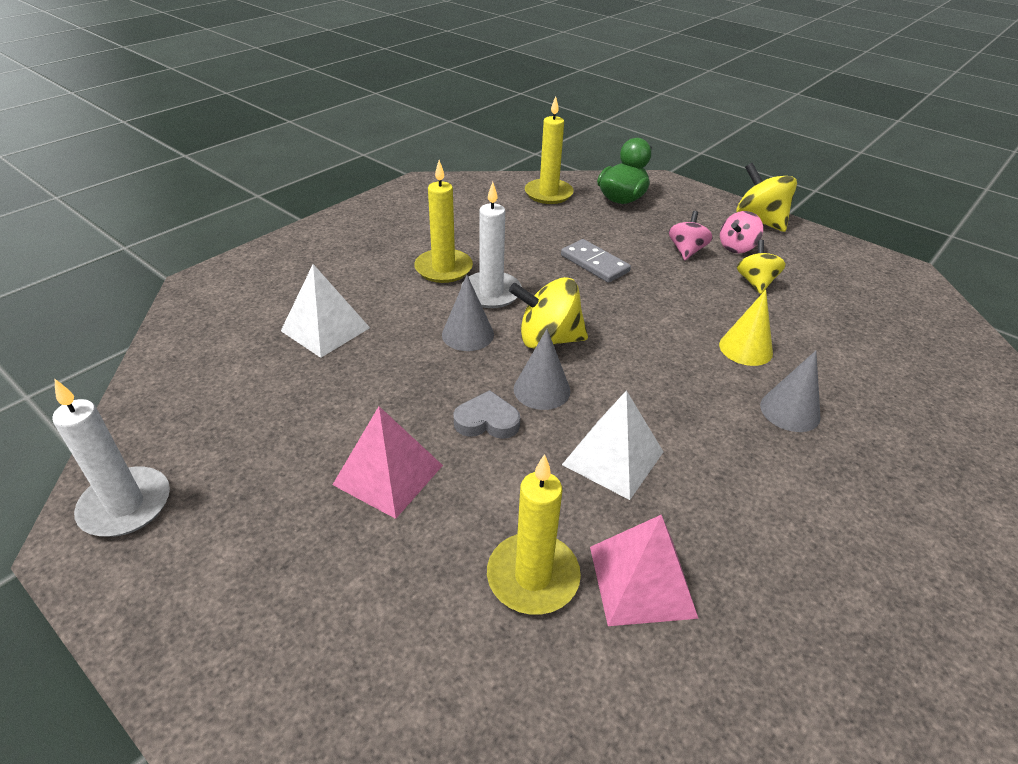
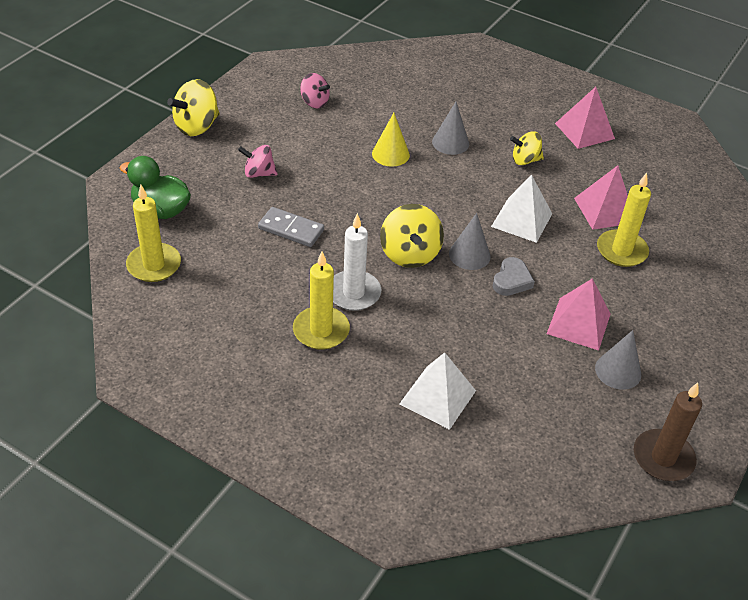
camera: 100 degrees left, 5 degrees up
(126, 505) = (663, 458): white candle -> brown candle
(468, 334) = (417, 301): grey cone -> grey cone (618, 371)
(487, 421) = (511, 280): grey heart -> grey heart turned 150 degrees counterclockwise
(594, 263) = (291, 229): grey domino -> grey domino turned 75 degrees clockwise
(737, 247) = (247, 144): pink spinning top -> pink spinning top (314, 102)
(755, 282) = (302, 140): yellow spinning top -> yellow spinning top (525, 160)
(891, 615) = (584, 131): none -> pink pyramid

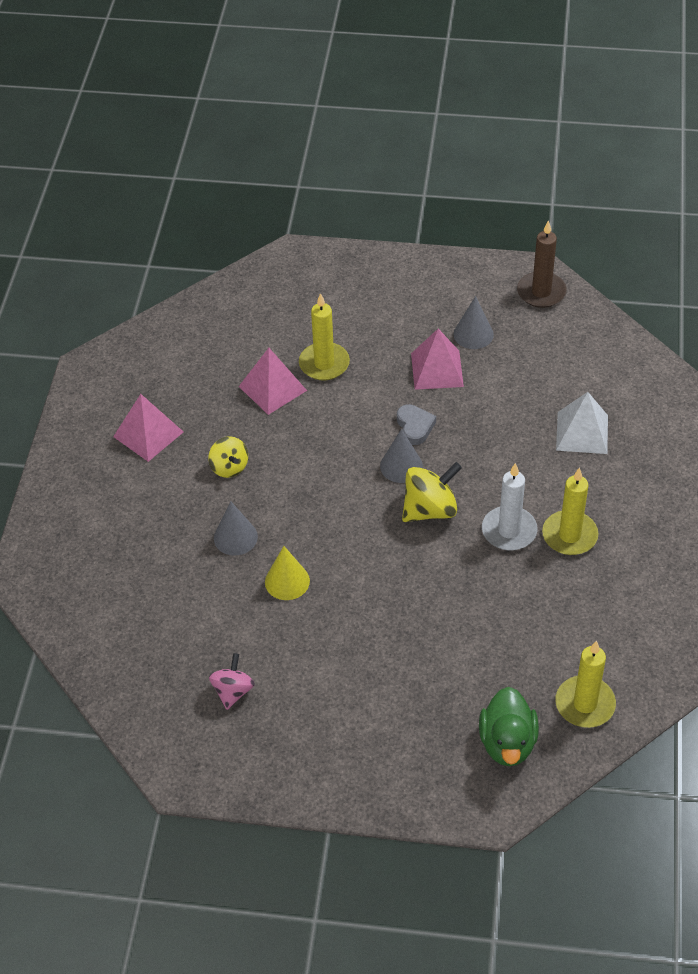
camera: 110 degrees left, 5 degrees up
(197, 126) = (349, 788): yellow spinning top -> none
(259, 173) = (393, 684): pink spinning top -> none
(291, 229) = (459, 615): grey domino -> none
(511, 280) = (415, 426): grey heart -> grey heart turned 75 degrees clockwise
(522, 220) = (326, 443): white pyramid -> none

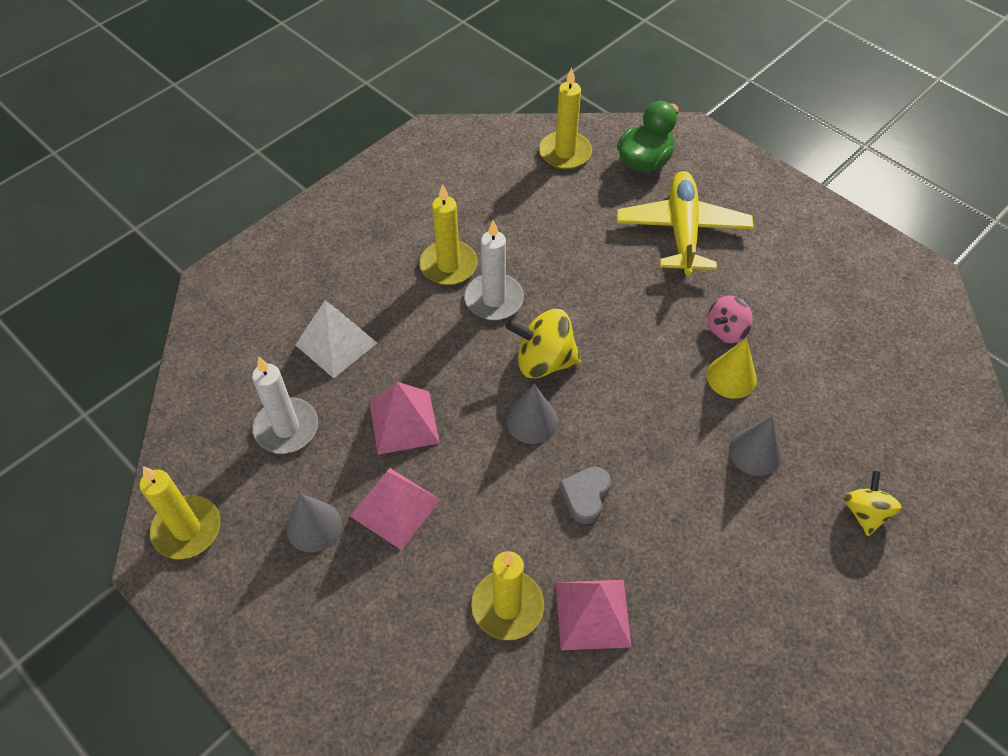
camera: 145 degrees left, 5 degrees up
(148, 434) = (783, 651): pink pyramid -> pink pyramid (404, 422)
(229, 467) = (712, 538): yellow spinning top -> yellow spinning top (865, 513)
(233, 691) = (842, 313): pink spinning top -> pink spinning top (726, 330)
(415, 426) = (480, 455): grey heart -> grey heart (585, 496)
(416, 687) = (682, 231): none -> yellow plane
(541, 292) = (187, 529): brown candle -> yellow candle
(550, 368) = (286, 428): none -> white candle

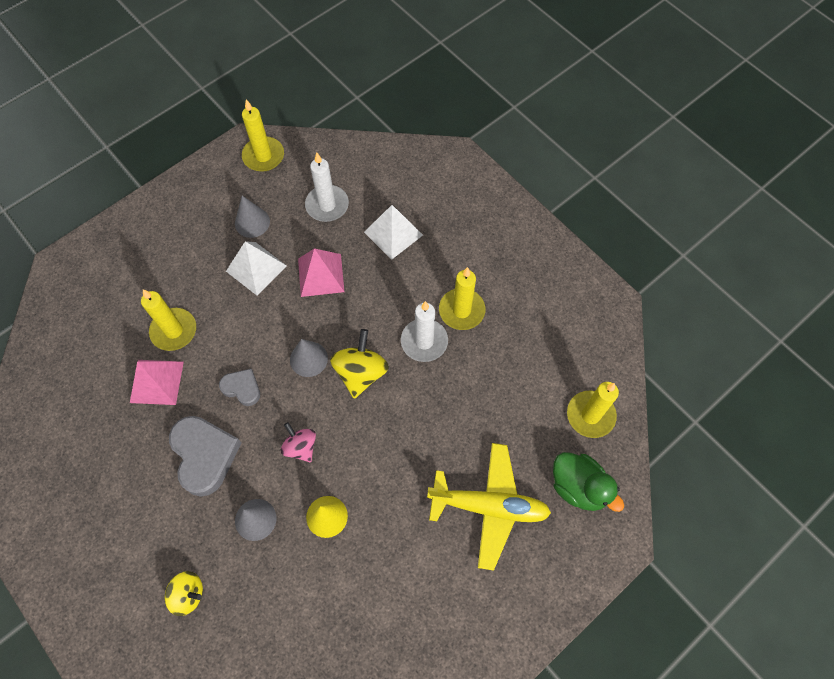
camera: 95 degrees right, 10 degrees up
(395, 507) = (256, 268): pink pyramid -> white pyramid
(688, 527) = (204, 455): none -> grey heart
(726, 330) = (374, 522): pink spinning top -> pink spinning top (300, 447)

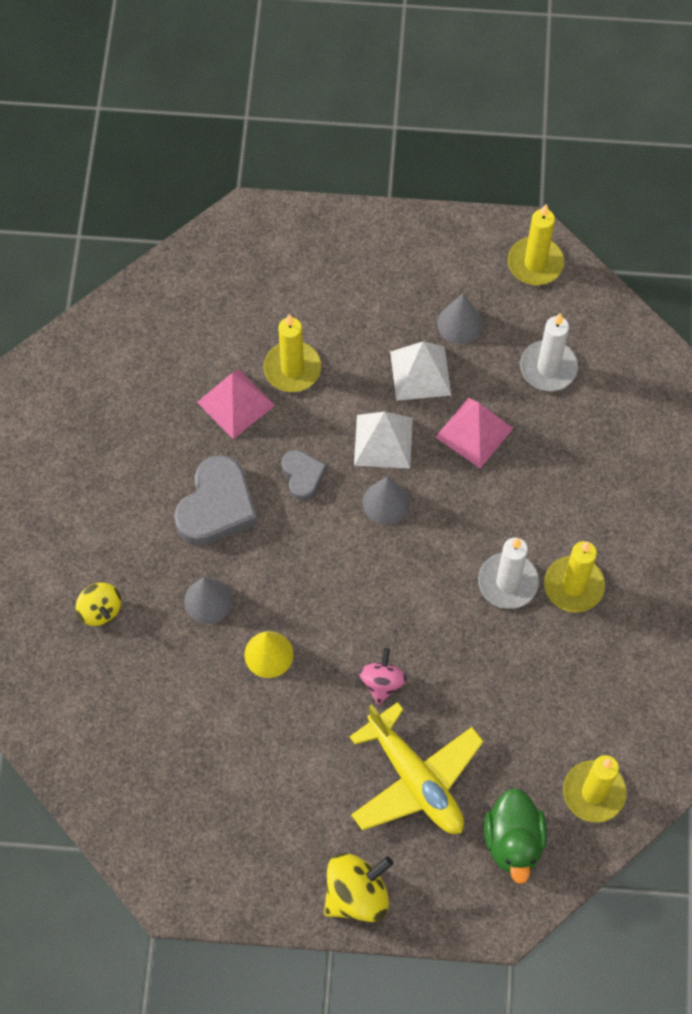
camera: 45 degrees right, 0 degrees up
(300, 447) = (303, 574): pink spinning top -> pink spinning top (382, 683)
(361, 372) = (420, 557): yellow spinning top -> yellow spinning top (357, 894)
(393, 233) = (585, 452): white pyramid -> white pyramid (383, 441)

